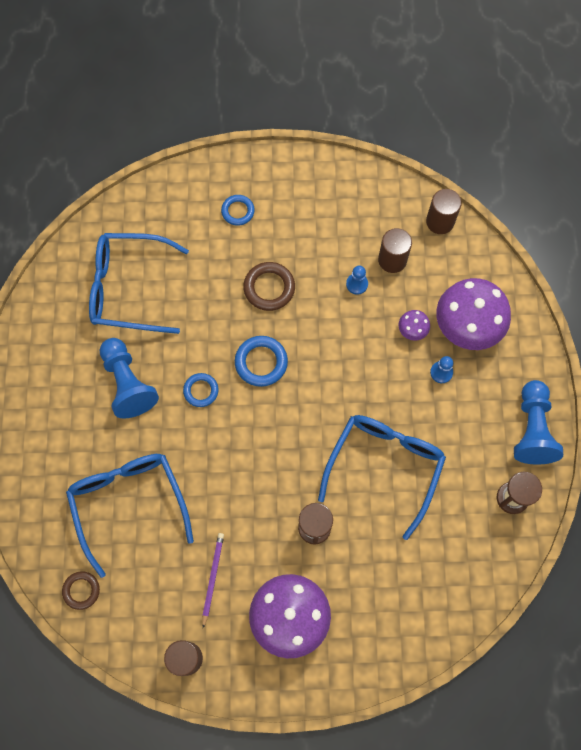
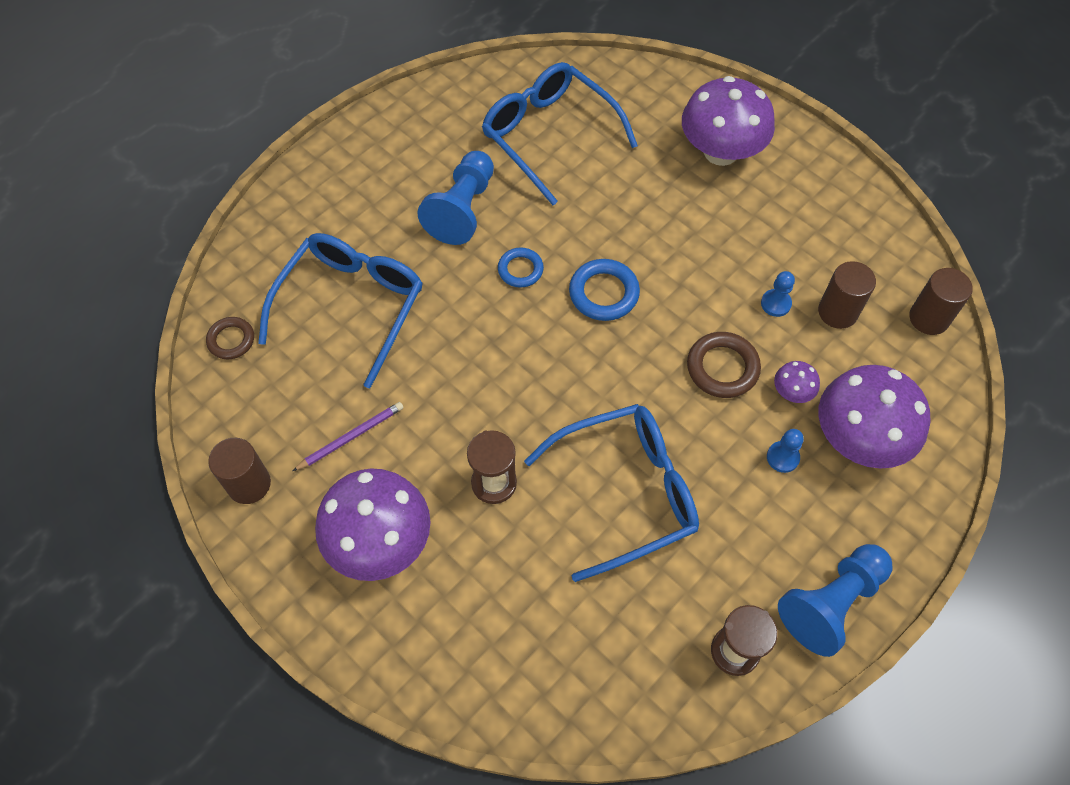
camera: 45 degrees right, 10 degrees down
(238, 211) = (720, 152): blue ring -> purple mushroom
(269, 288) = (681, 237): brown ring -> brown ring (722, 368)

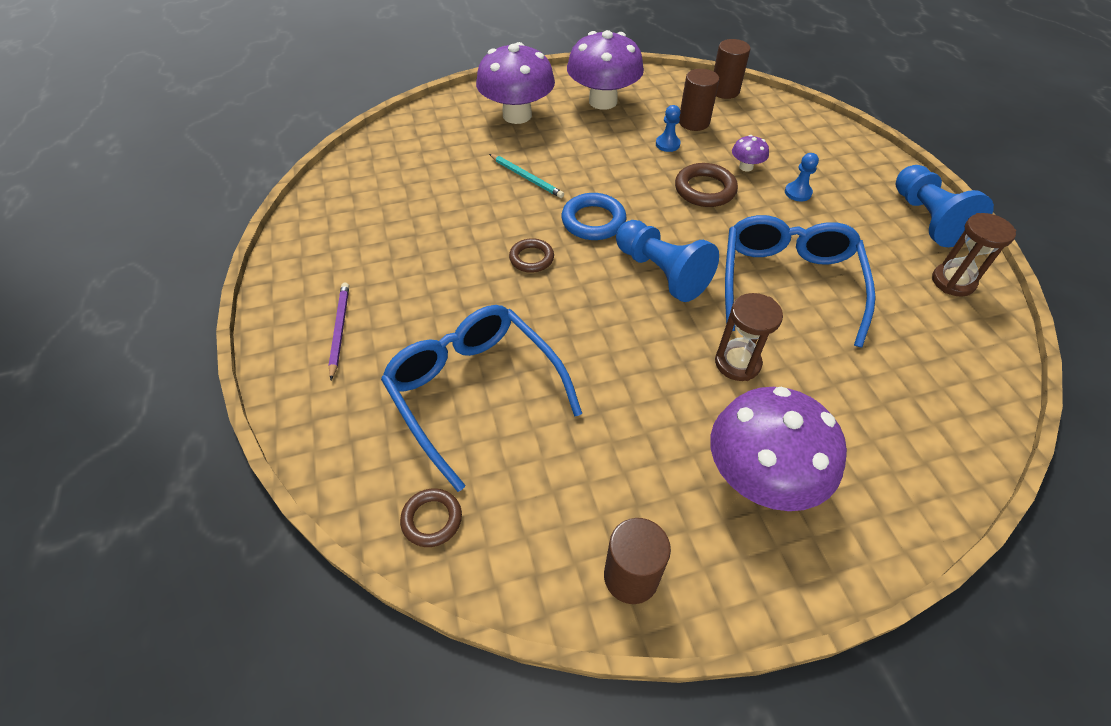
camera: 60 degrees left, 10 degrees down
(351, 437) = (626, 453): purple pencil -> purple pencil (339, 330)
(462, 209) = (437, 269): blue pawn -> blue pawn (661, 272)
(520, 270) = (531, 258): blue ring -> brown ring
(549, 135) = (414, 189): blue glasses -> none
(628, 210) = (526, 177): none -> turquoise pencil
(858, 438) = (800, 154): purple mushroom -> purple mushroom (603, 101)

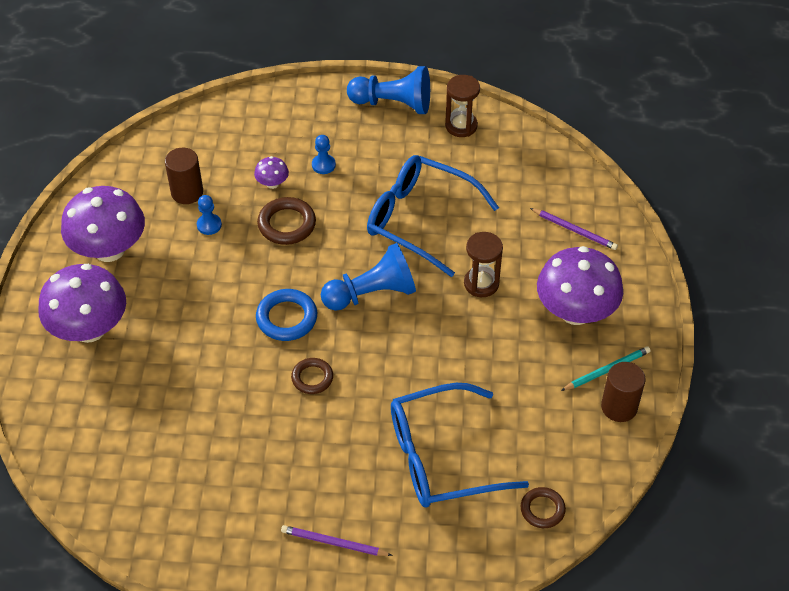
camera: 70 degrees left, 0 degrees up
(526, 177) = (198, 350): turquoise pencil -> turquoise pencil (607, 370)
(724, 91) = (151, 149): brown cylinder -> none
(893, 441) = (574, 230): none -> purple pencil

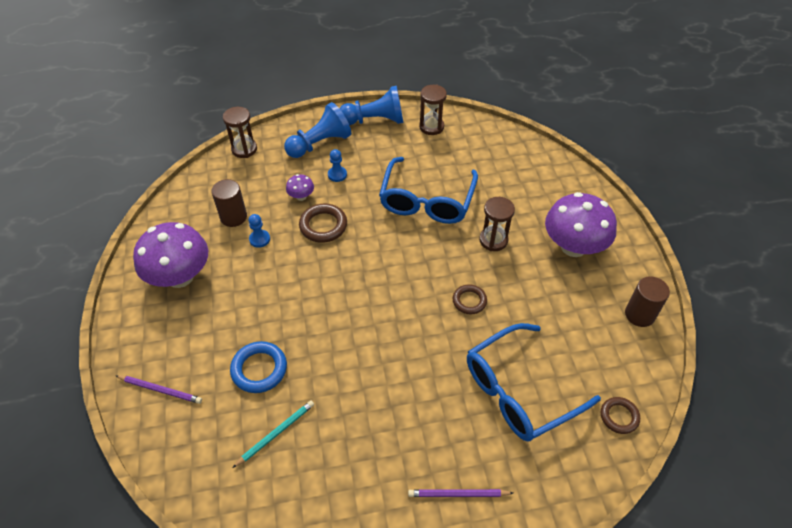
camera: 15 degrees left, 0 degrees up
(89, 329) = (180, 349): purple mushroom -> none
(223, 111) = (244, 149): none -> brown hourglass
(287, 318) = (348, 301): blue ring -> blue ring (259, 369)
(312, 378) = (387, 348): brown ring -> brown ring (469, 301)
(371, 293) = (411, 266): blue pawn -> blue pawn (320, 144)
(419, 219) = (427, 201): blue glasses -> blue glasses turned 90 degrees counterclockwise
(574, 230) = (546, 186): purple pencil -> purple pencil (160, 390)
(607, 370) = (617, 287): turquoise pencil -> turquoise pencil (276, 433)

